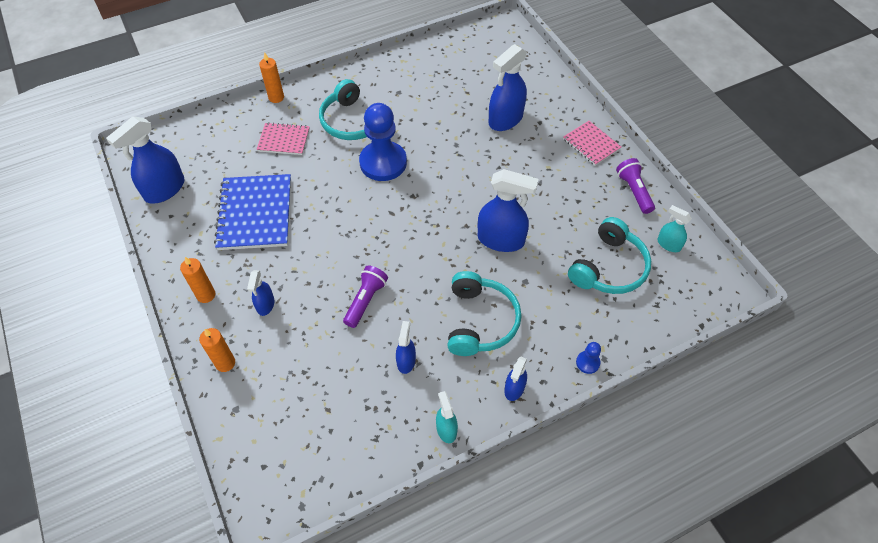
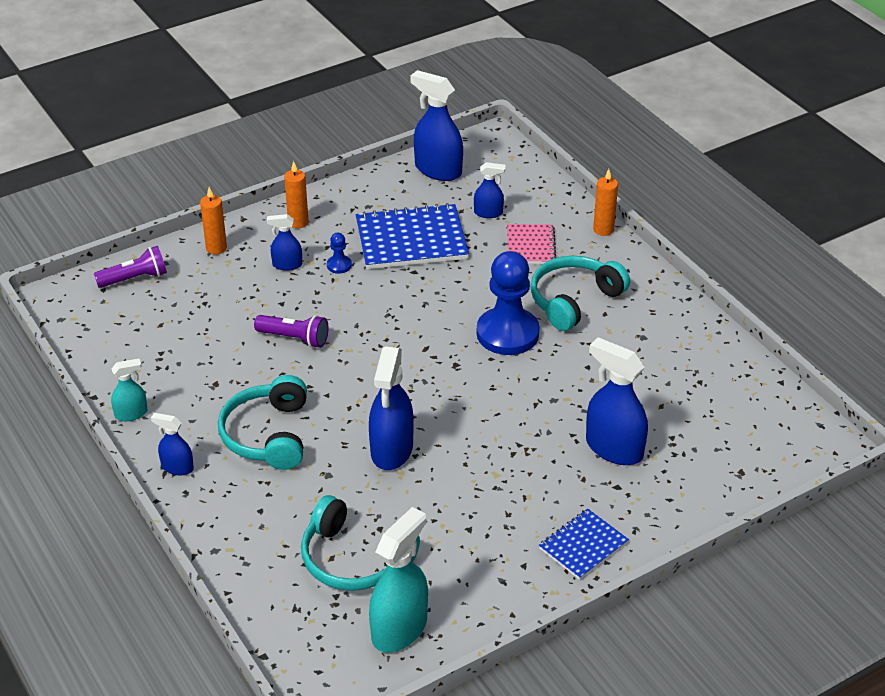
camera: 85 degrees right, 15 degrees down
(406, 361) = (215, 377): blue spray bottle -> blue spray bottle (488, 213)
(480, 321) = (268, 435): turquoise headphones -> turquoise headphones turned 90 degrees clockwise
(587, 362) = (209, 534): blue pawn -> blue pawn (339, 265)
(591, 144) = (583, 545): pink notebook -> blue notebook
(634, 191) = (496, 593): purple flashlight -> purple flashlight (135, 278)
(668, 244) = (399, 628): turquoise spray bottle -> turquoise spray bottle, size x1.88

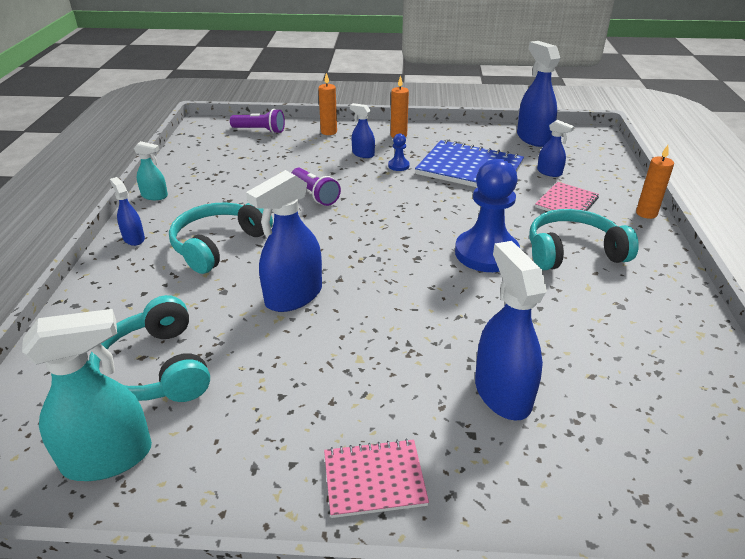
camera: 35 degrees right, 5 degrees down
(583, 545) = (374, 479): blue notebook -> pink notebook

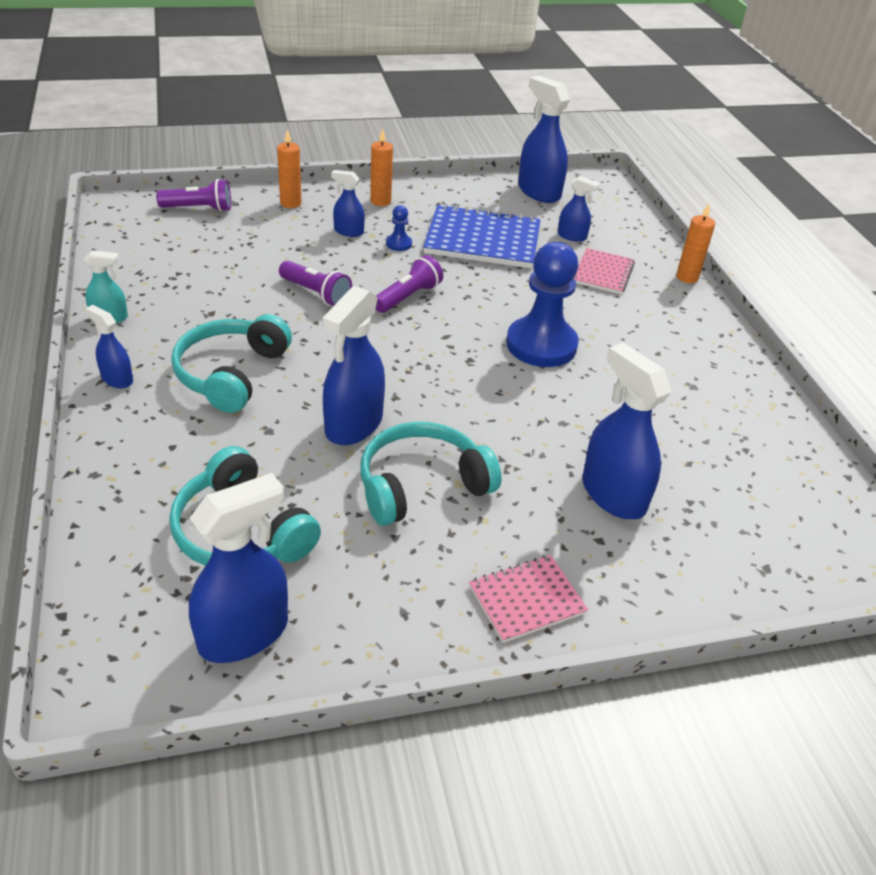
camera: 20 degrees left, 5 degrees up
(108, 457) = (244, 634): turquoise spray bottle -> blue spray bottle
(387, 204) = (408, 297): none -> purple flashlight
(573, 252) = (628, 332): turquoise headphones -> turquoise headphones (421, 485)

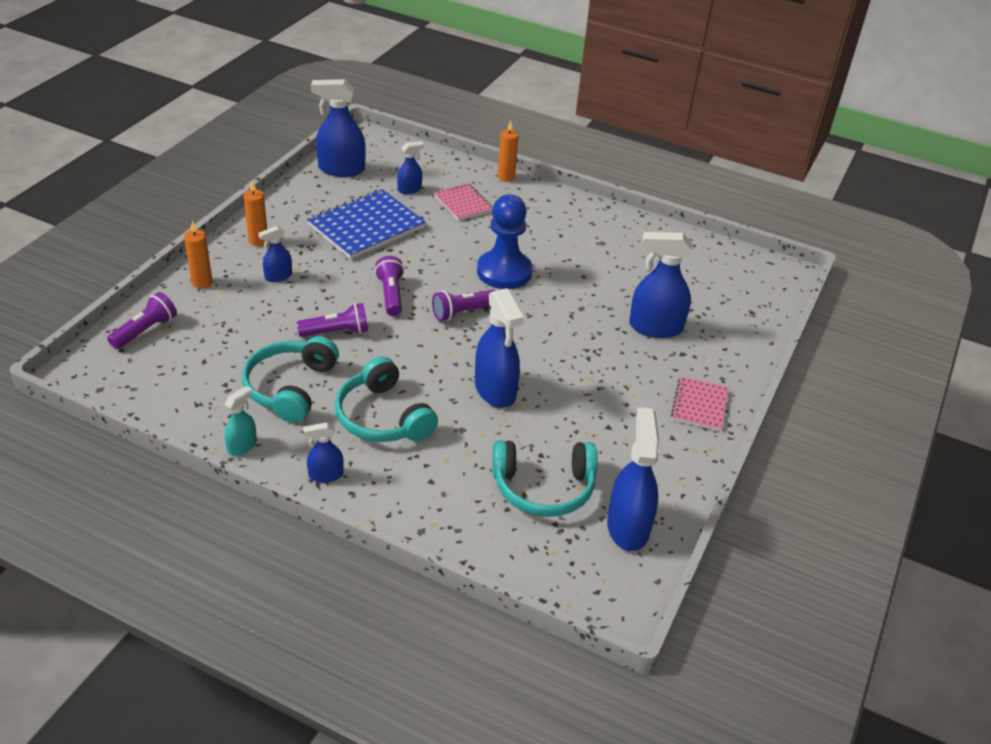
camera: 50 degrees left, 0 degrees up
(399, 244) = (324, 263): blue pawn -> none
(421, 485) = (577, 393): turquoise headphones -> turquoise headphones (290, 388)
(443, 349) = (463, 312): none -> purple flashlight

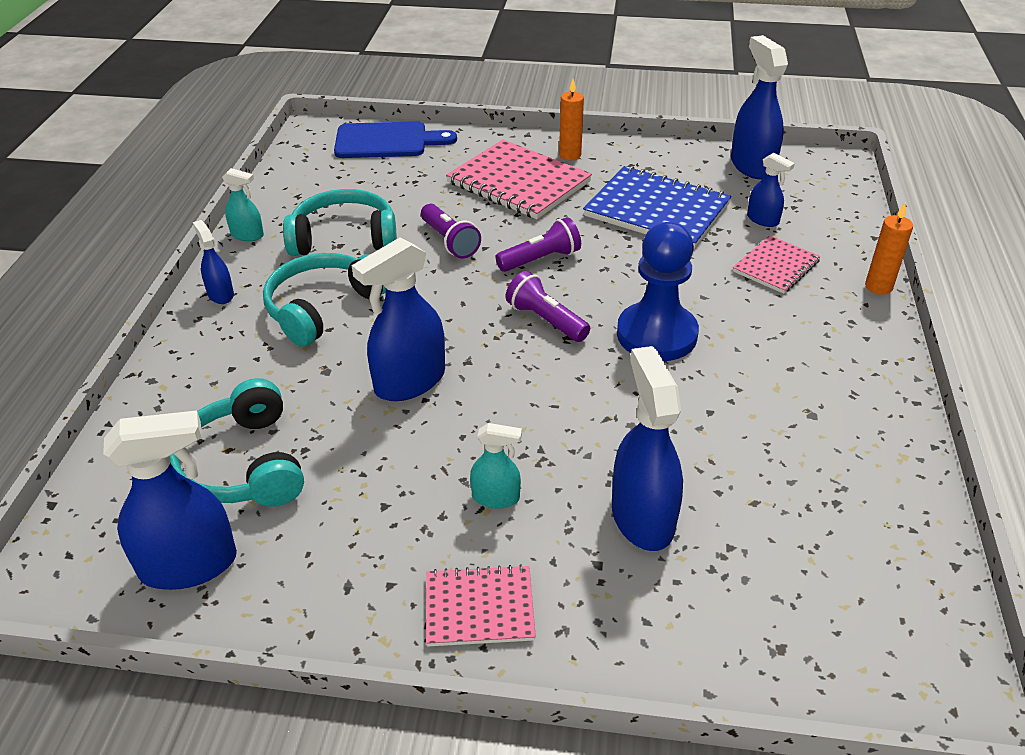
camera: 75 degrees right, 0 degrees up
(145, 331) = (387, 141): purple flashlight -> blue cutting board
(202, 282) = (477, 146): orange candle -> none
(278, 276) = (518, 182): blue spray bottle -> pink notebook
(619, 378) = (496, 497): none -> turquoise spray bottle

